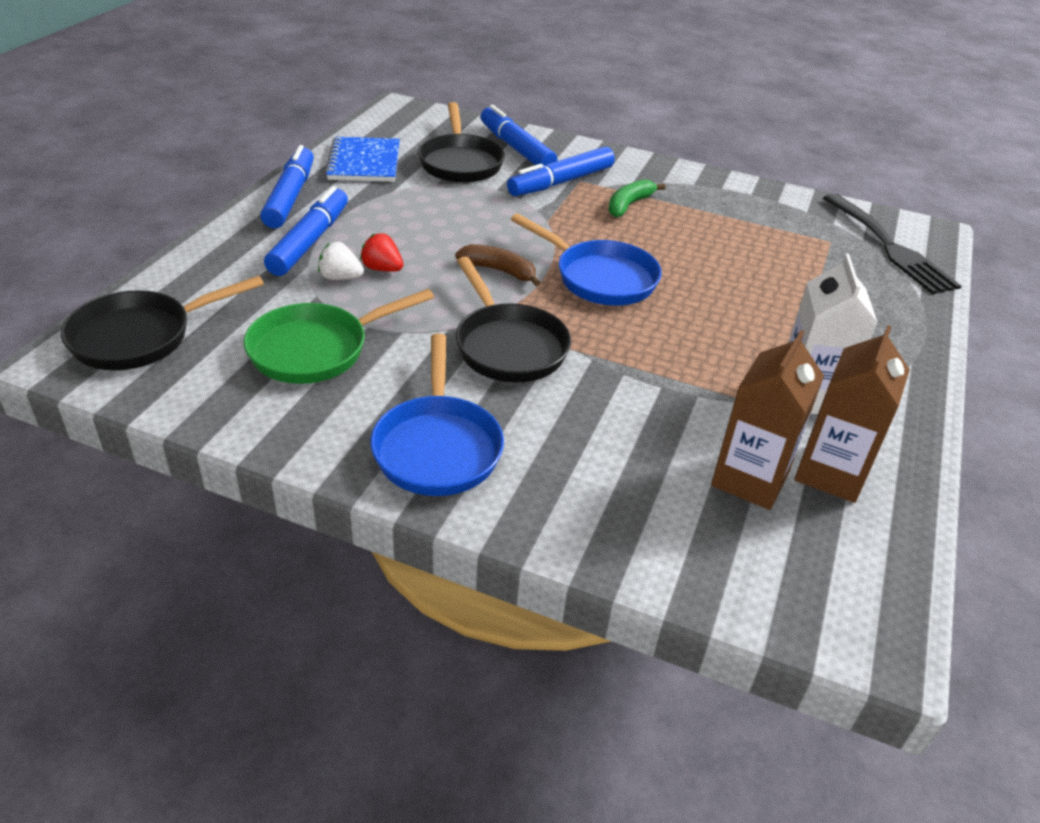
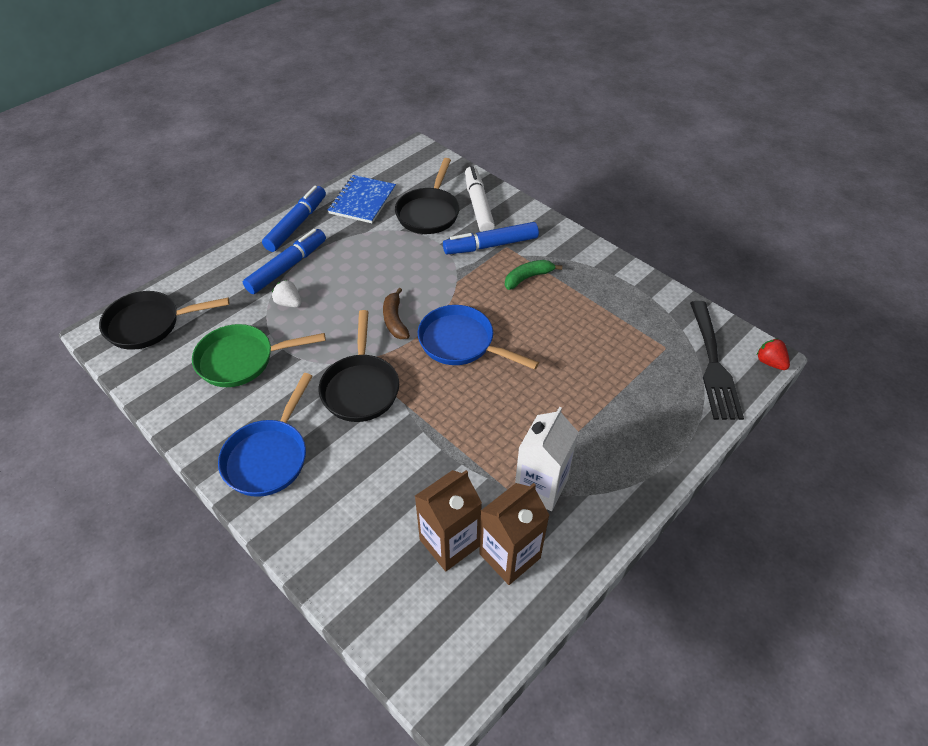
camera: 25 degrees right, 10 degrees up
(382, 269) = (319, 301): red strawberry -> red strawberry (770, 362)
(499, 271) = (395, 320): brown banana -> brown banana turned 150 degrees counterclockwise
(516, 148) = (478, 205): blue marker -> white marker
(600, 278) = (461, 343): blue pan -> blue pan turned 150 degrees clockwise

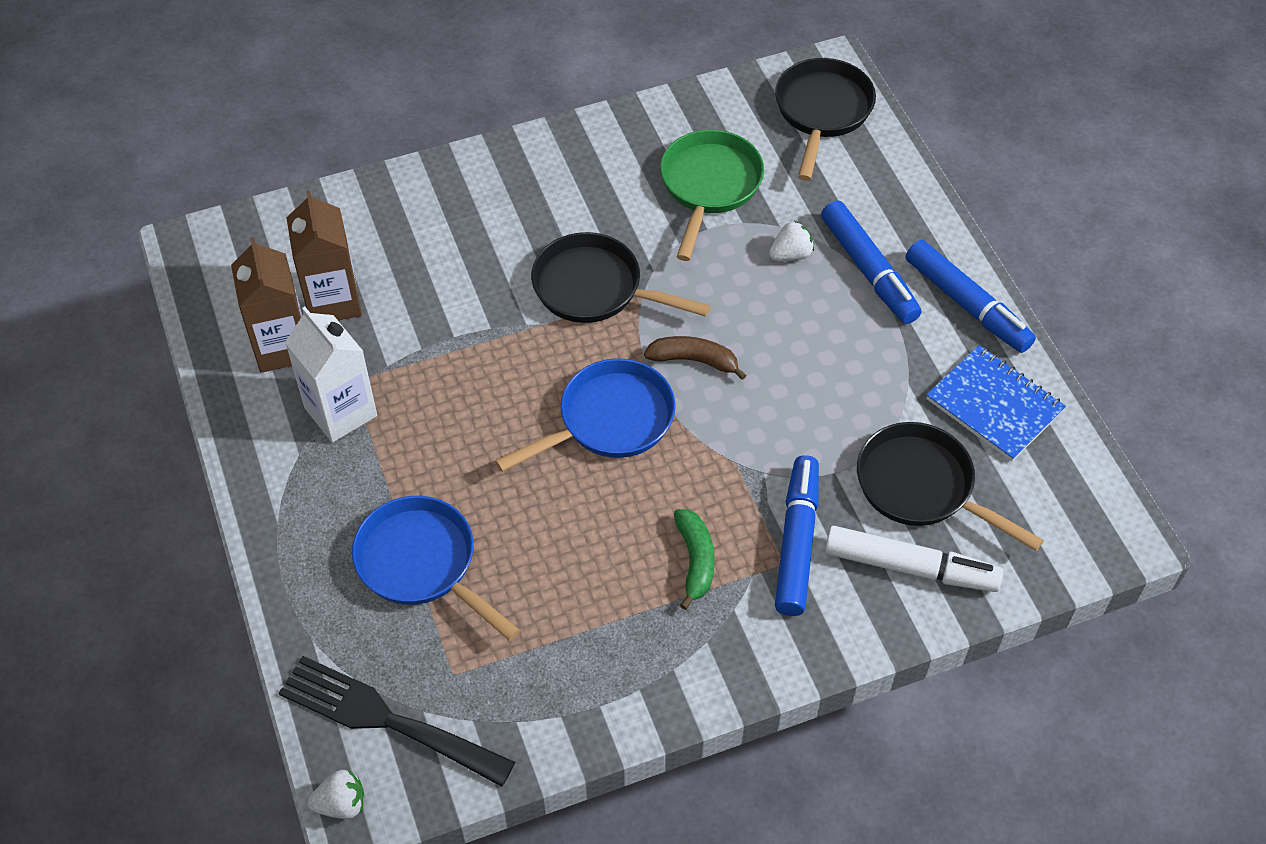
camera: 115 degrees right, 5 degrees up
(269, 457) = (544, 180): blue pan -> blue pan (422, 564)
(770, 362) = (341, 804): red strawberry -> white strawberry

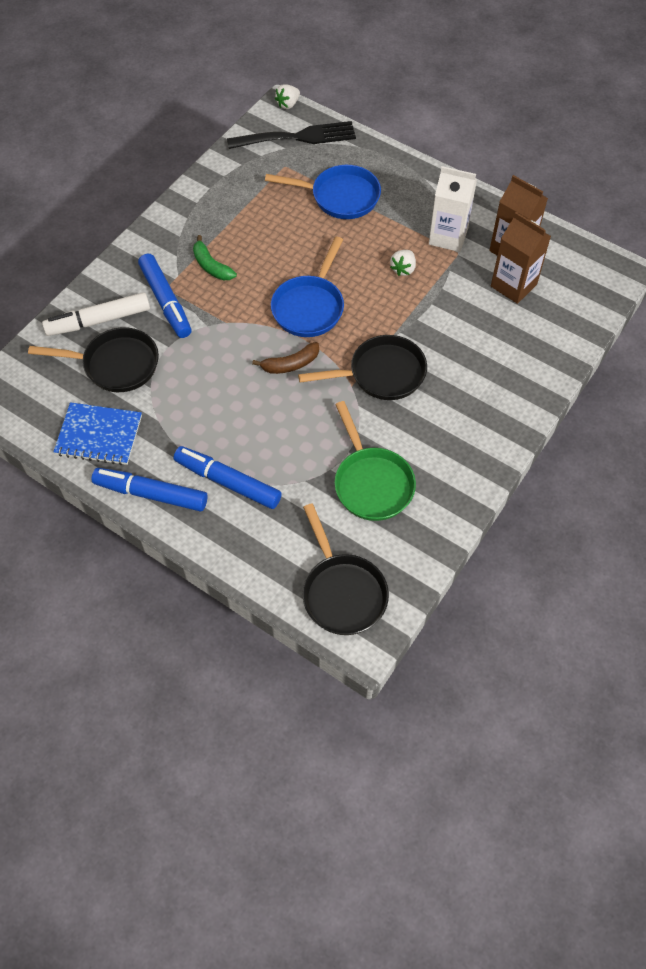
camera: 145 degrees right, 5 degrees up
(790, 255) = (284, 464): white strawberry -> white strawberry (403, 269)

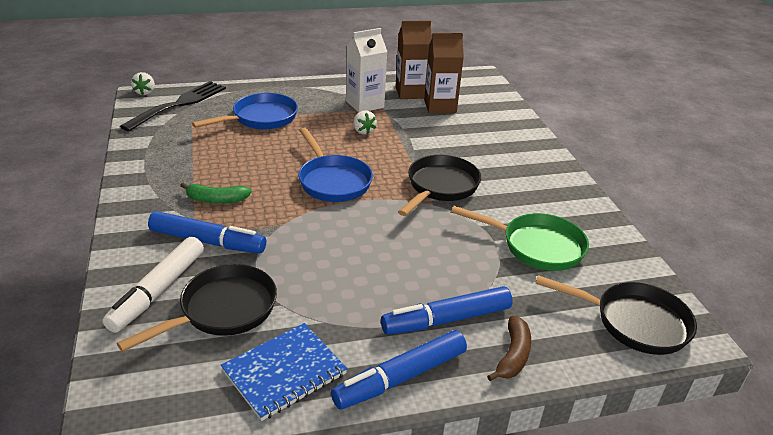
camera: 50 degrees left, 25 degrees down
(291, 364) = (372, 218): brown banana -> brown banana (513, 355)

